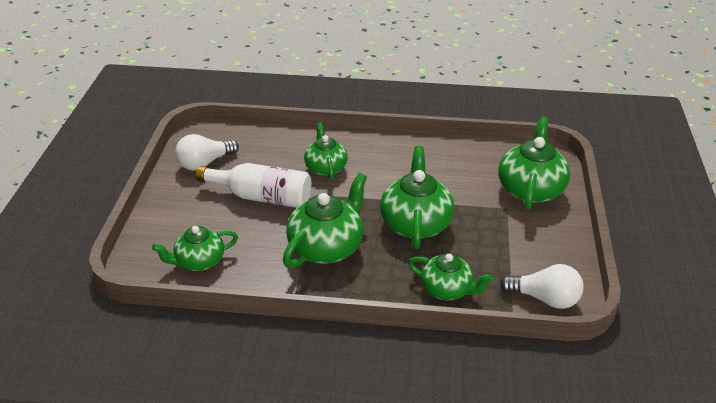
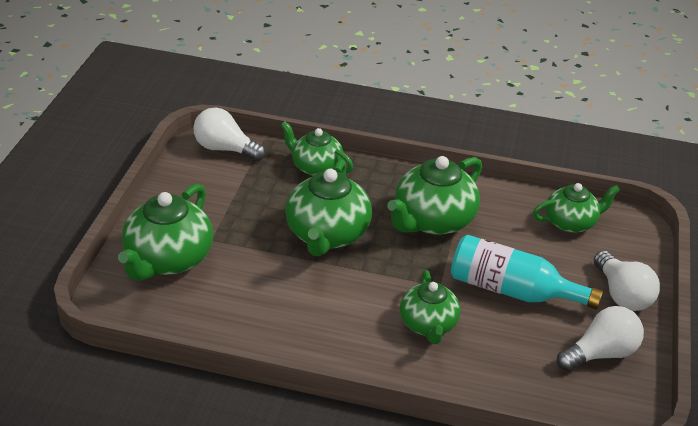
camera: 175 degrees left, 0 degrees up
(174, 204) = (622, 294): none -> white light bulb
(262, 197) = (512, 290): white bottle -> turquoise bottle

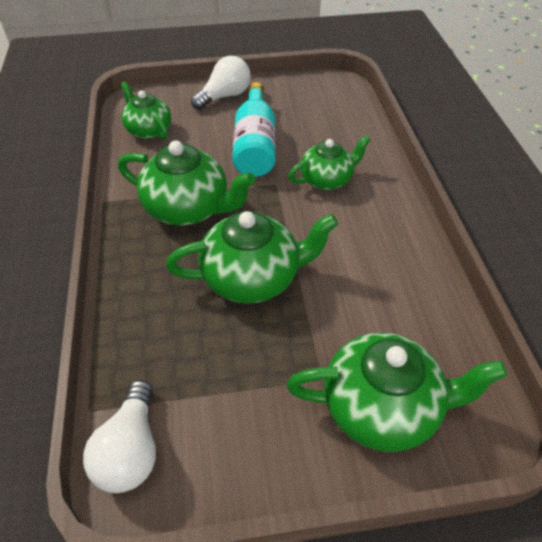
camera: 110 degrees left, 10 degrees up
(316, 167) = (135, 329): green teapot -> none
(600, 353) = (293, 98): white light bulb -> none

